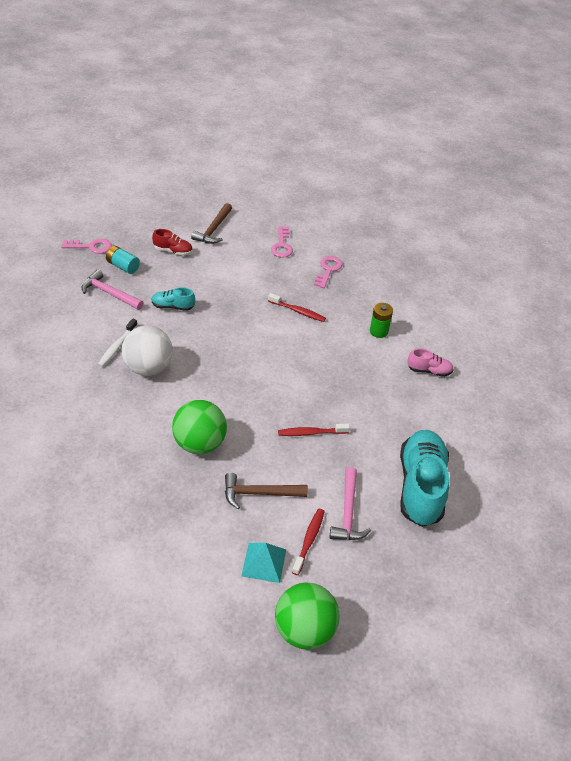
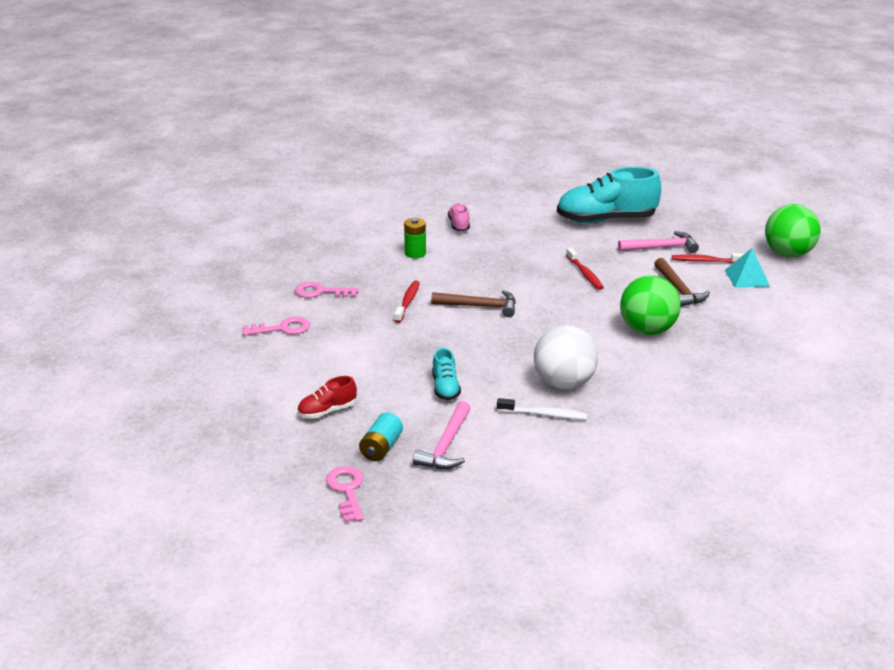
camera: 100 degrees left, 15 degrees down
(173, 251) = (327, 411): red shoe -> red shoe turned 120 degrees counterclockwise
(214, 229) = (263, 386): brown hammer -> brown hammer (479, 306)

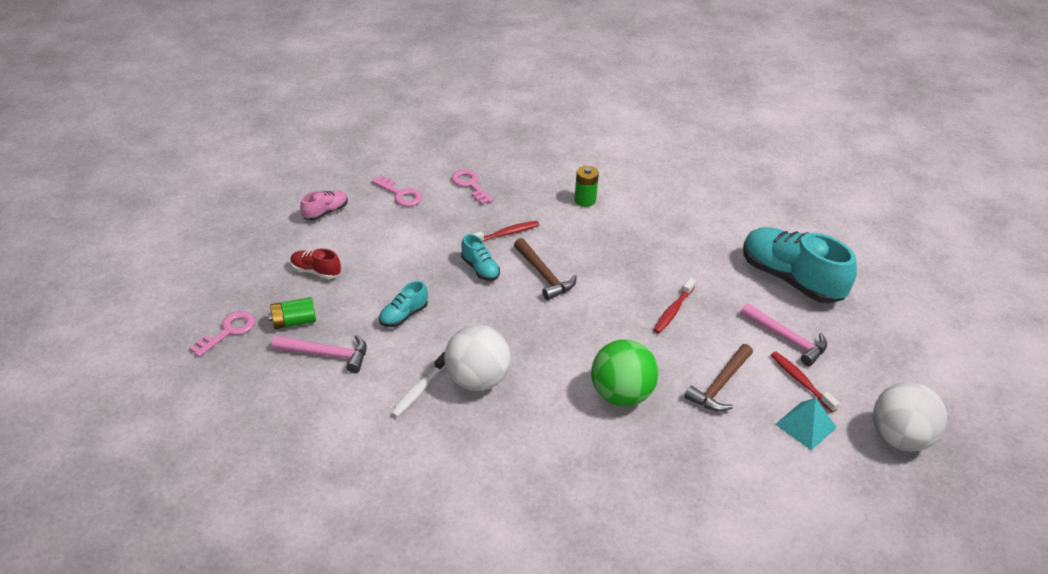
camera: 50 degrees right, 10 degrees up
(381, 448) = (294, 322): turquoise battery -> green battery
(435, 330) = (480, 269): none -> turquoise shoe
(446, 445) = (327, 354): pink hammer -> pink hammer turned 150 degrees counterclockwise
(459, 225) = (662, 199): pink shoe -> pink shoe (325, 212)
(544, 414) = (419, 389): white toothbrush -> white toothbrush turned 60 degrees clockwise
(788, 254) = (899, 438): green ball -> white ball

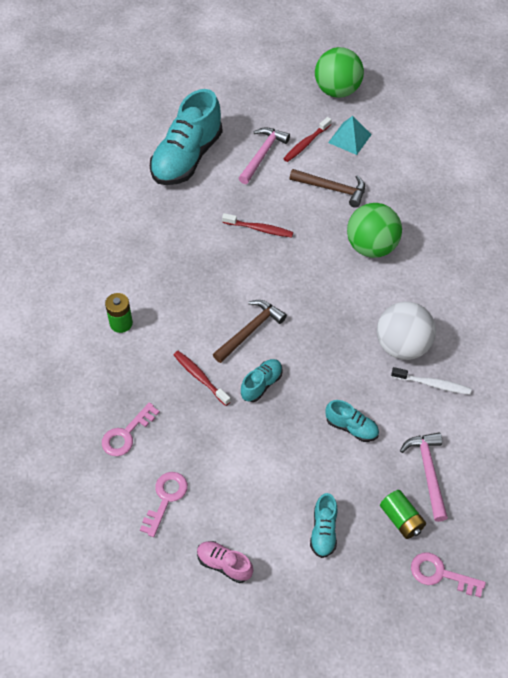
camera: 105 degrees left, 15 degrees up
(316, 271) = (323, 531): red shoe -> turquoise shoe
(899, 438) = (337, 90): white ball -> green ball

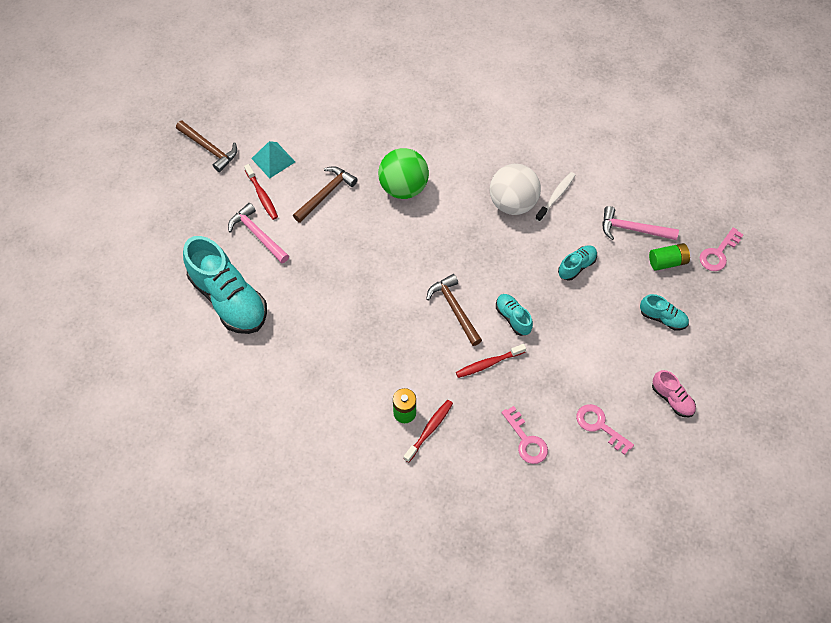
camera: 70 degrees left, 5 degrees up
(224, 564) = (672, 399): pink shoe -> pink shoe turned 90 degrees counterclockwise
(259, 229) = (345, 266): red toothbrush -> red toothbrush (429, 429)
(337, 90) = (209, 149): green ball -> brown hammer

